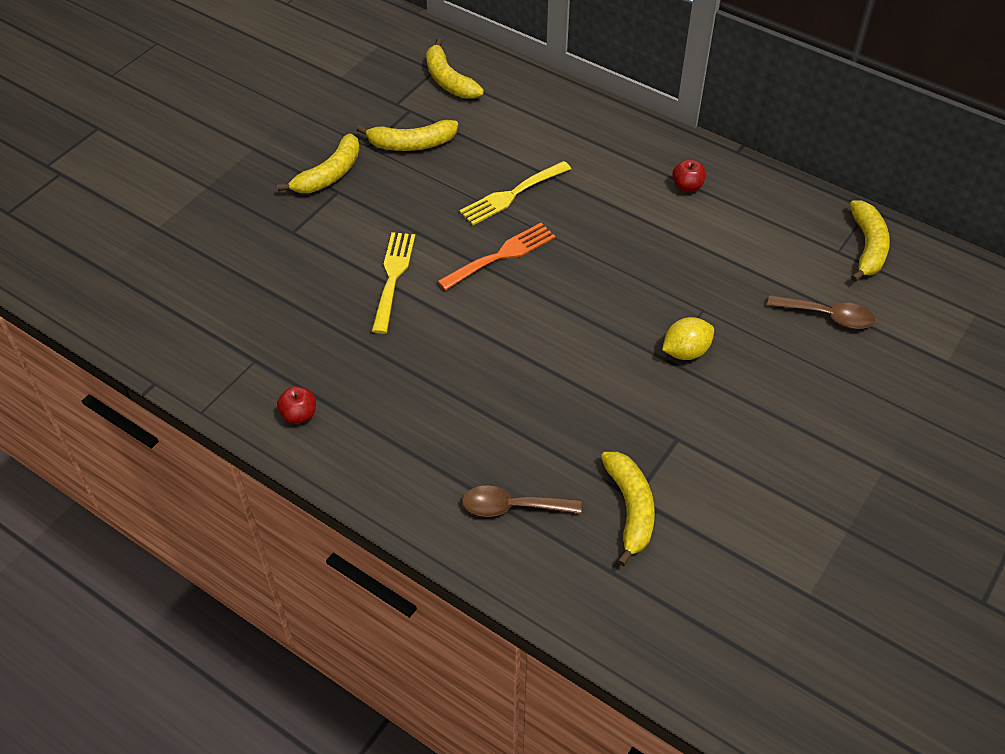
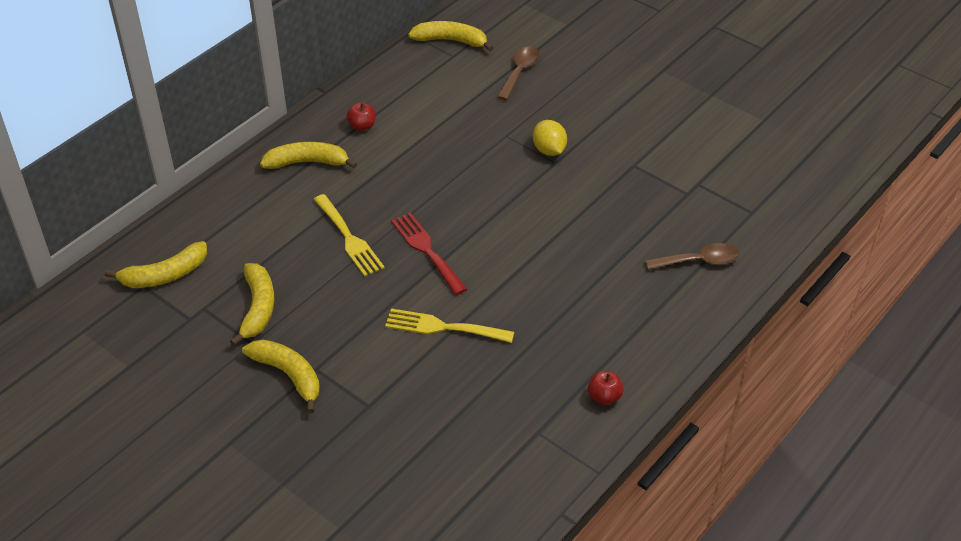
camera: 85 degrees left, 5 degrees down
(501, 255) = (427, 250): orange fork -> red fork
(512, 507) = (698, 261): brown spoon -> brown spoon turned 105 degrees counterclockwise
(630, 509) = (698, 197): yellow banana -> yellow banana (307, 162)

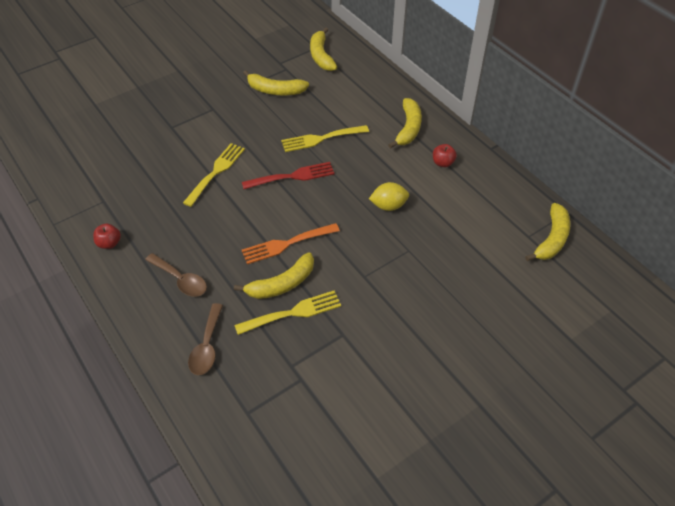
camera: 105 degrees right, 5 degrees up
(289, 375) = (214, 97): yellow banana -> yellow banana (282, 284)
(519, 72) = (496, 280): brown spoon -> brown spoon (180, 280)
(537, 231) = (286, 244): none -> orange fork
(549, 150) = (381, 275): yellow lemon -> yellow lemon (388, 206)
(626, 205) = (293, 312): none -> yellow fork

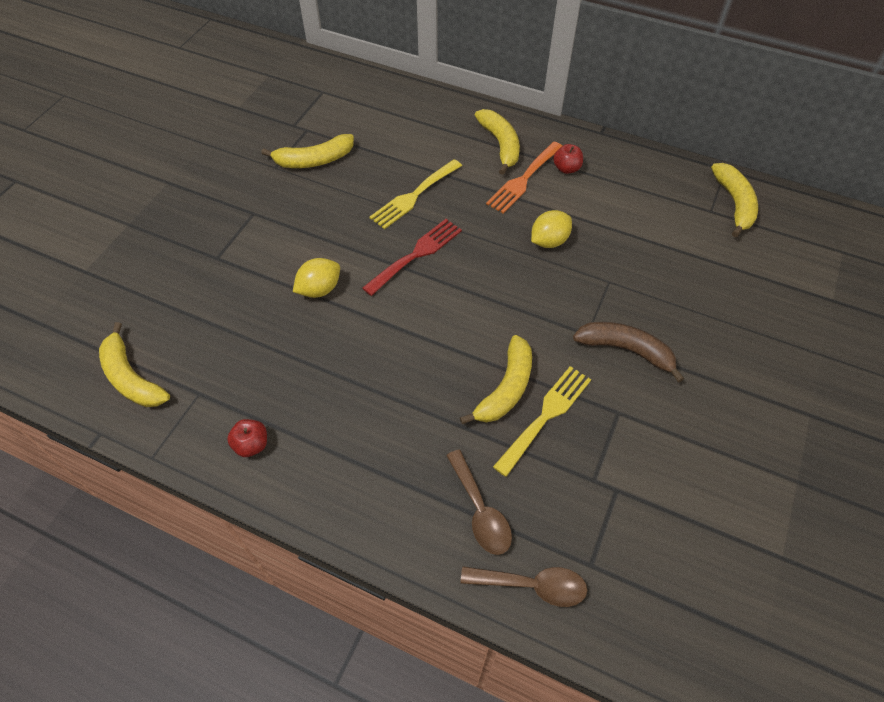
camera: 30 degrees left, 5 degrees up
(180, 280) = (382, 445): brown spoon -> brown spoon (532, 585)
(216, 172) = (319, 289): yellow fork -> yellow lemon
(286, 244) = (473, 338): orange fork -> orange fork (523, 179)
(321, 56) = (337, 99): yellow banana -> yellow banana (131, 378)
(382, 299) = (626, 350): none -> brown banana

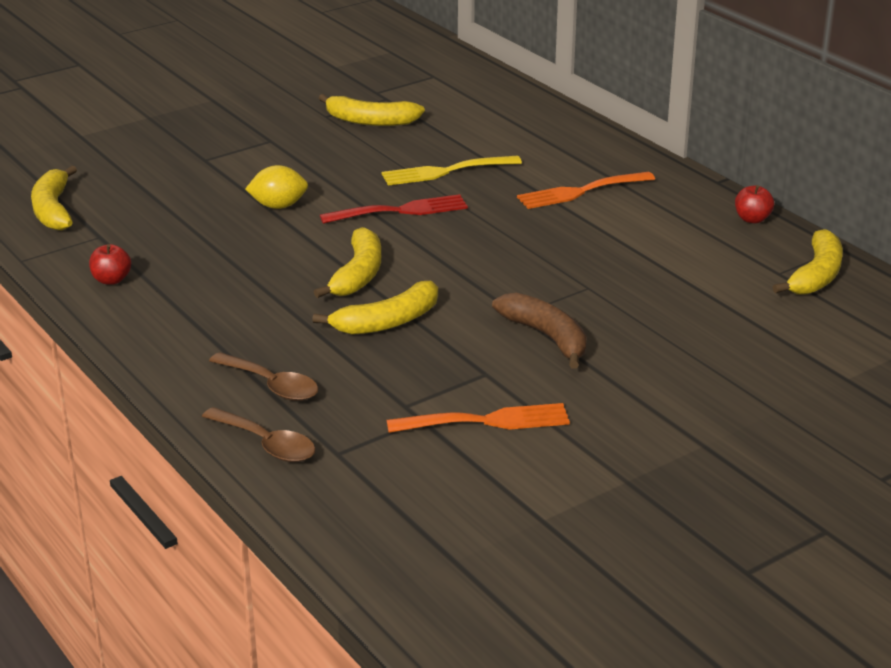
camera: 30 degrees right, 25 degrees down
(480, 510) = (271, 385): brown spoon -> brown spoon turned 60 degrees counterclockwise
(500, 145) = (585, 161): yellow banana -> yellow banana (358, 274)
(545, 416) = (406, 351): yellow fork -> none
(549, 241) = (555, 241): yellow lemon -> none
(566, 168) = (641, 197): red apple -> red apple (752, 219)
(661, 466) = (487, 421): none -> orange fork

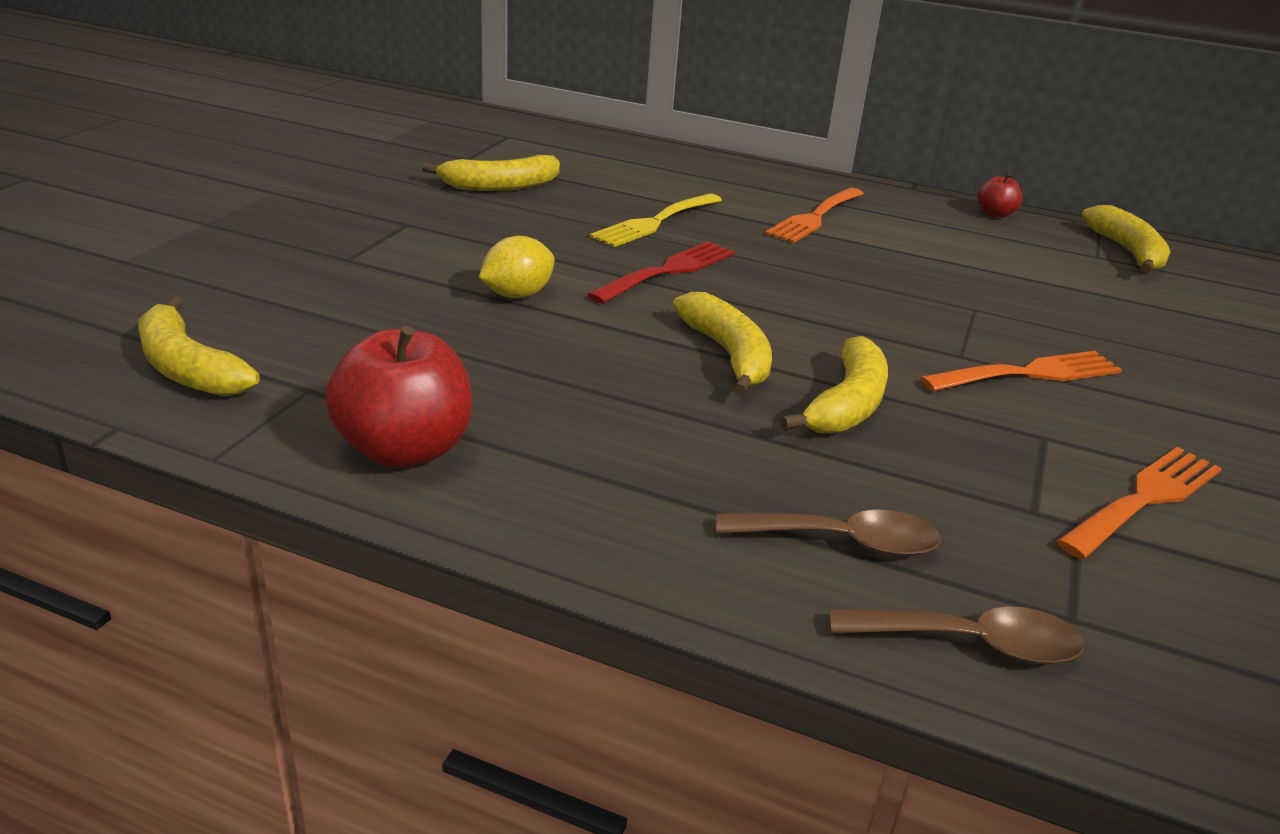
camera: 35 degrees left, 0 degrees up
(111, 280) = (405, 449): red apple -> red apple, size x1.98
(547, 337) = (1029, 373): brown banana -> orange fork

